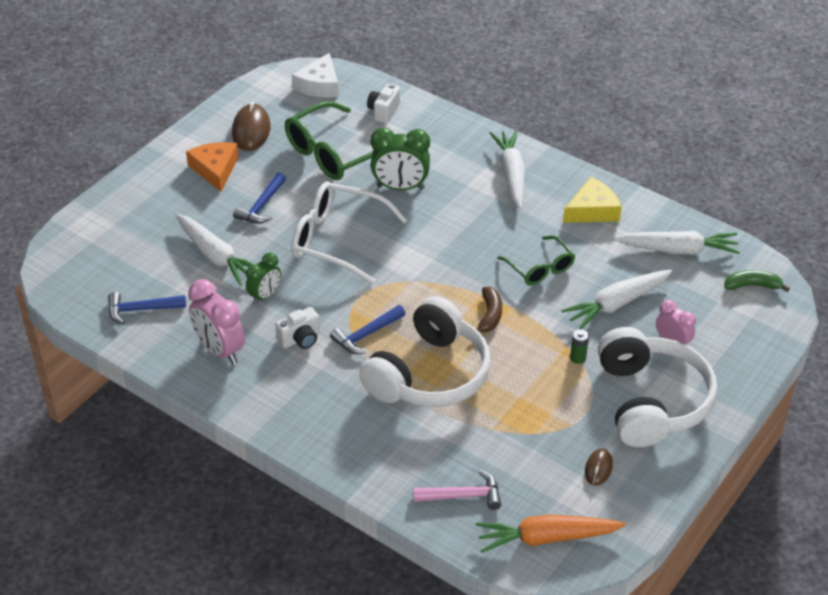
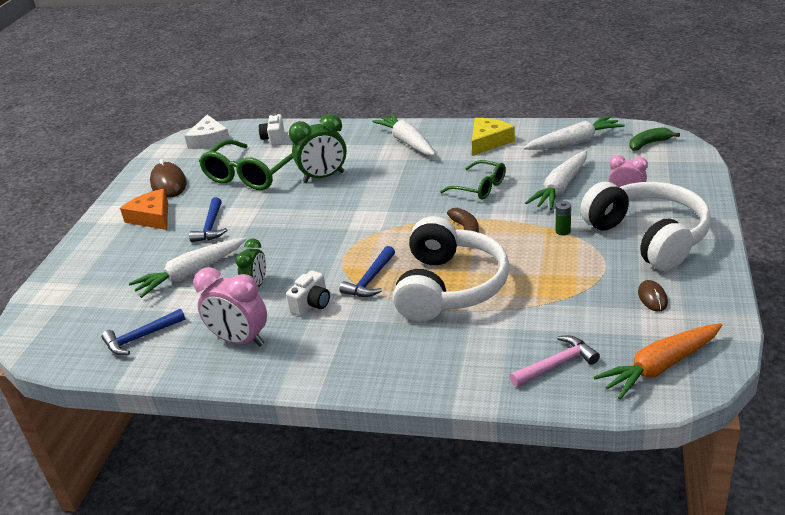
camera: 20 degrees left, 10 degrees down
(216, 256) = (190, 274): white carrot -> white carrot turned 120 degrees clockwise
(337, 240) = (294, 226): white glasses -> none

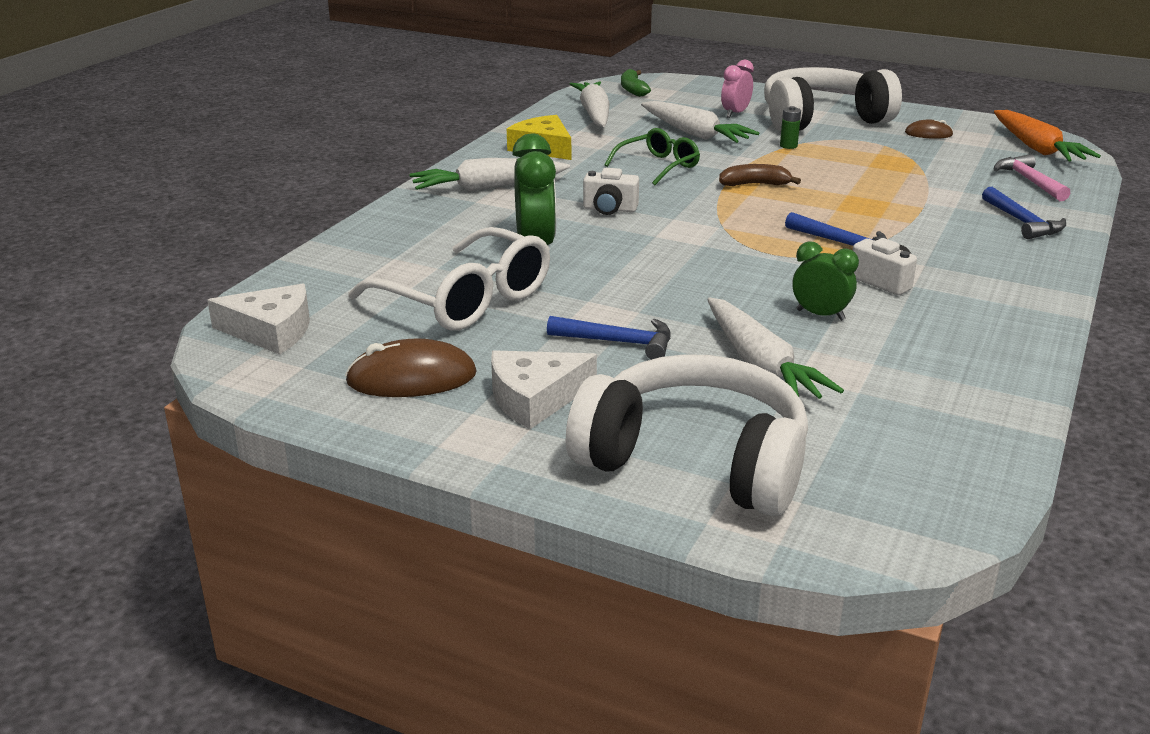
camera: 80 degrees left, 5 degrees down
(141, 337) = (930, 412): blue hammer -> blue hammer (1022, 222)
(152, 217) = (535, 398): orange cheese -> white cheese
(240, 340) = (955, 334): pink clock -> none
(251, 175) = (466, 300): green glasses -> white glasses
(274, 139) = (349, 273): white camera -> white camera (609, 209)
(449, 287) = (875, 206): white headphones -> white headphones (695, 461)

